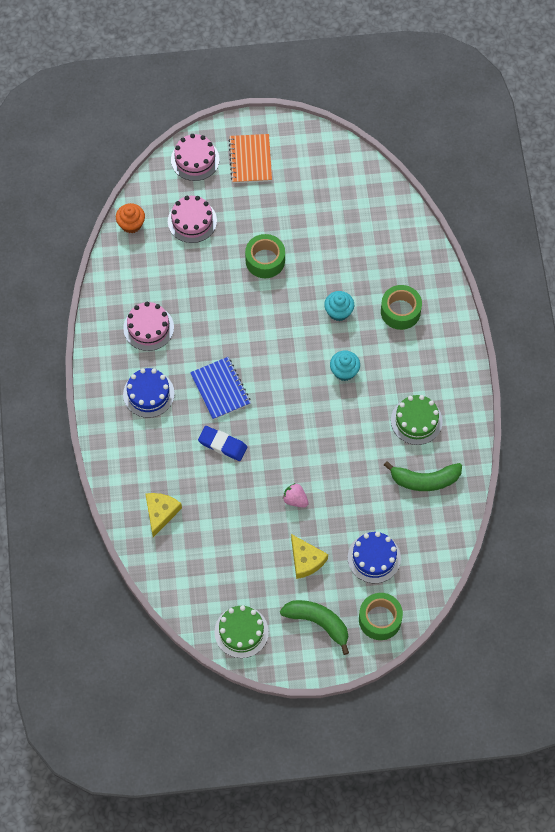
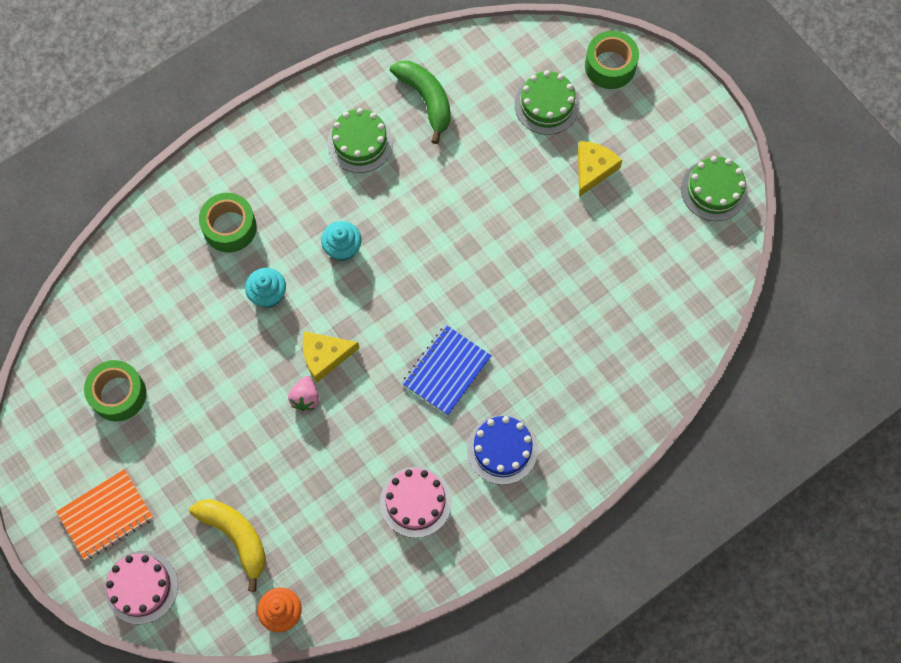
camera: 120 degrees left, 5 degrees up
(161, 513) = (638, 349): yellow cheese -> yellow cheese (325, 356)
(192, 221) = (236, 537): pink cake -> yellow banana
(222, 445) = (514, 329): blue eraser -> none
(265, 260) = (245, 415): green tape -> green tape (118, 394)
(295, 500) = (531, 216): pink strawberry -> pink strawberry (305, 398)
(318, 622) = (653, 121): green banana -> none
(374, 558) = (547, 105): blue cake -> green cake

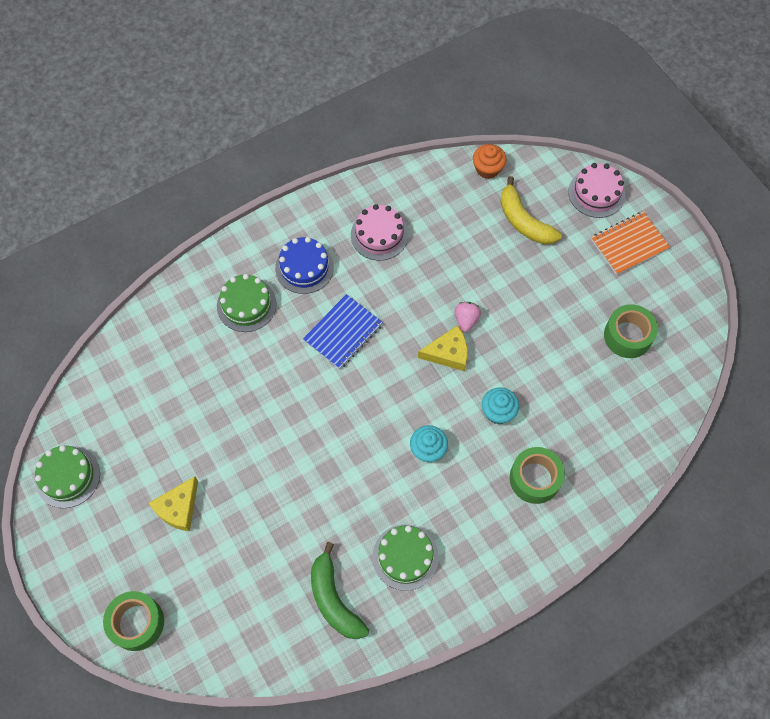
camera: 175 degrees left, 5 degrees down
(547, 105) = (211, 582): green cake -> green cake (246, 305)

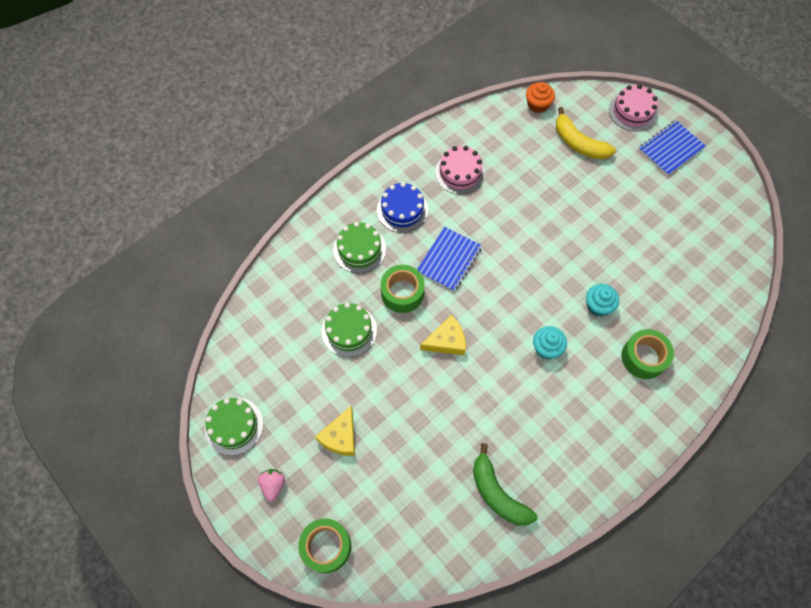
camera: 10 degrees left, 0 degrees up
(405, 557) = (550, 444): green cake -> green cake (349, 330)
(448, 353) = (543, 263): yellow cheese -> yellow cheese (446, 341)
(466, 320) = (551, 233): pink strawberry -> pink strawberry (273, 485)
(627, 336) = (689, 224): green tape -> green tape (402, 293)
(629, 244) = (670, 149): orange notebook -> blue notebook

